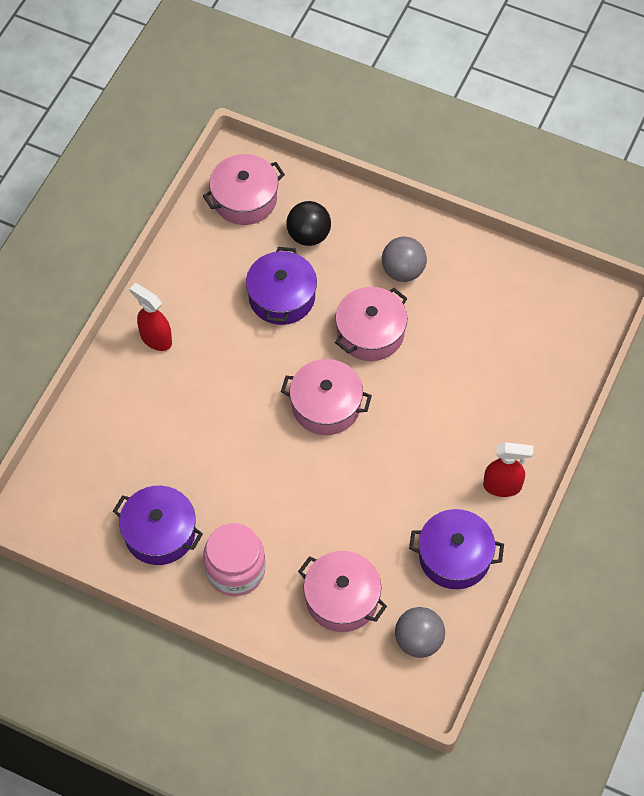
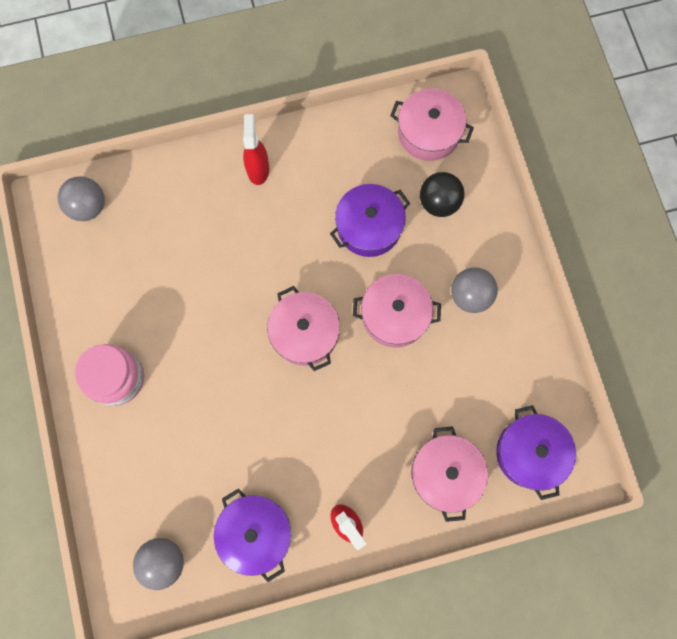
camera: 50 degrees right, 15 degrees up
(63, 487) = (88, 207): none -> grey ball
(159, 533) = (105, 301): purple pot -> purple pot (530, 453)
(342, 599) = (154, 475): pink pot -> pink pot (445, 473)

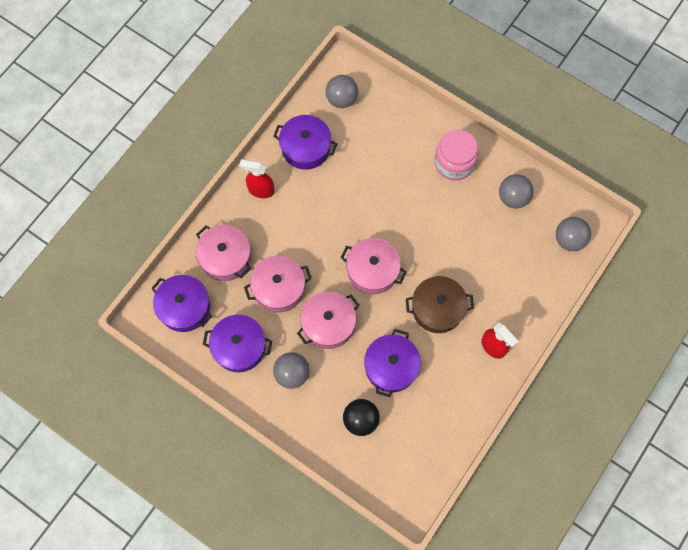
camera: 140 degrees right, 5 degrees down
(97, 291) = (513, 197): none -> grey ball
(276, 244) = (437, 308): none -> brown pot
(429, 133) = (407, 465): pink pot -> pink pot (279, 288)
(502, 364) = (239, 347): none -> purple pot

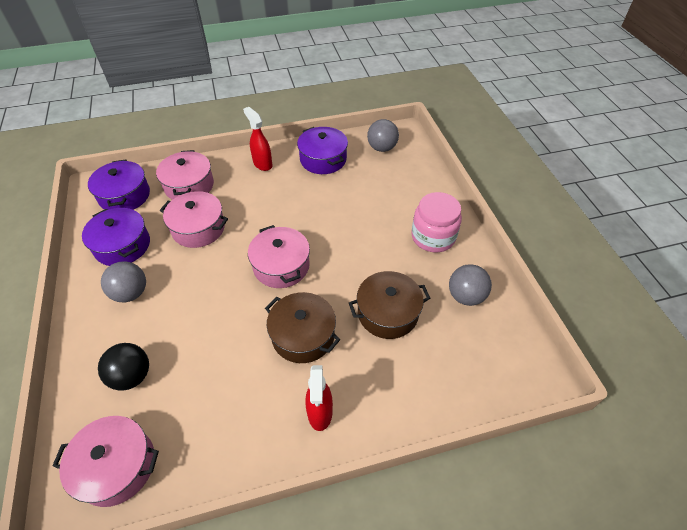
camera: 40 degrees right, 20 degrees down
(328, 324) = (202, 278): pink pot -> pink pot (117, 466)
(391, 367) = (209, 352): purple pot -> none
(475, 250) = (387, 313): none -> brown pot
(569, 240) = (495, 372): grey ball -> none

